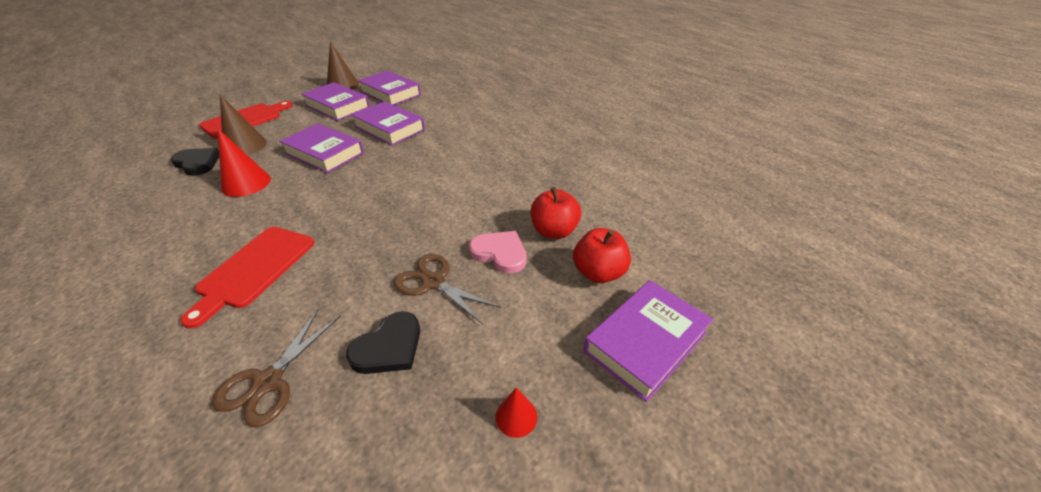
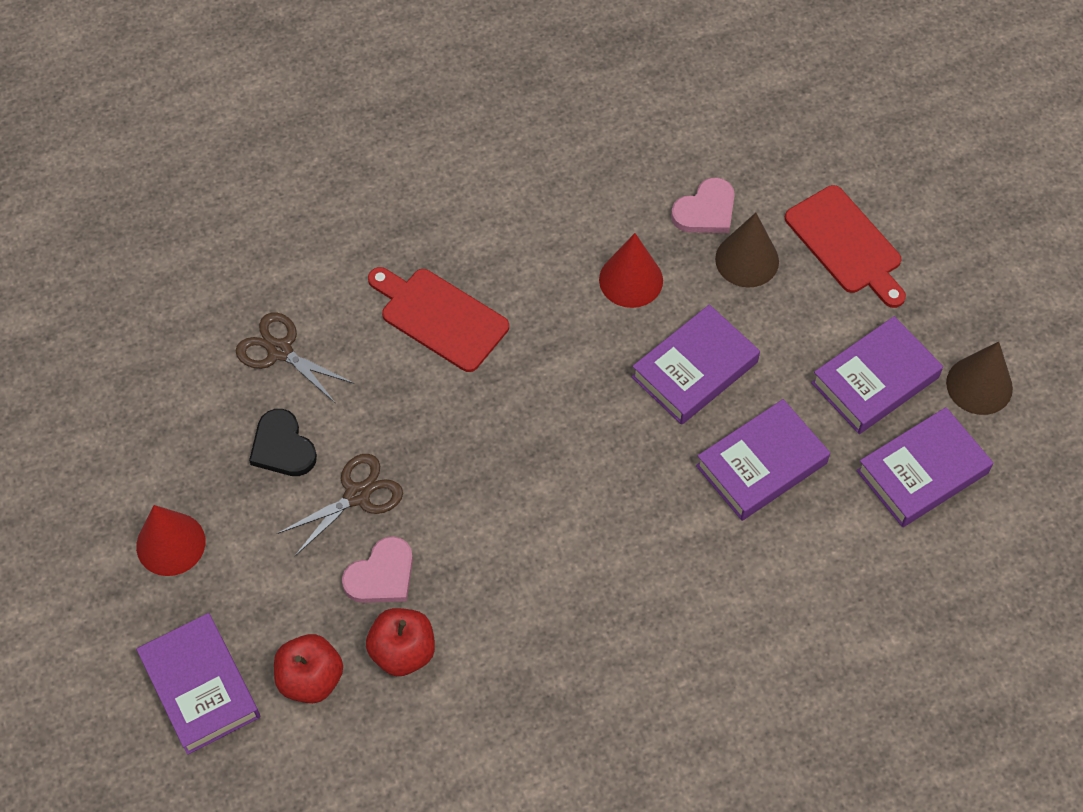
camera: 105 degrees right, 20 degrees up
(197, 163) = (705, 211): black heart -> pink heart
(516, 416) = (170, 544): red cone -> red cone, size x1.83

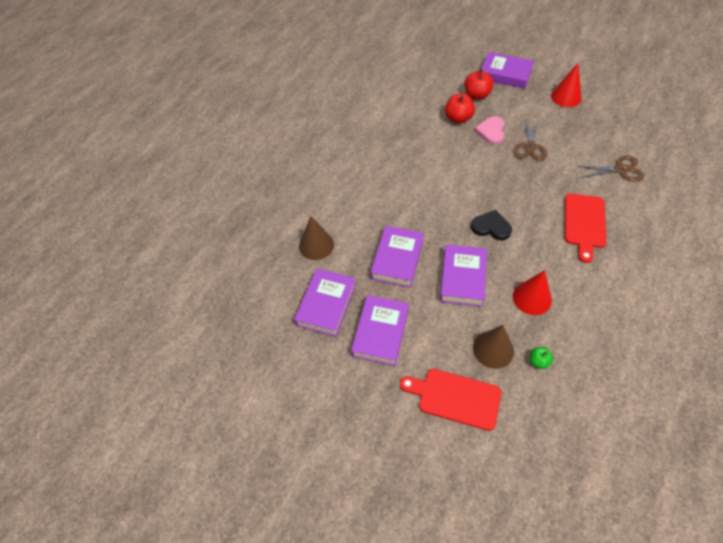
camera: 145 degrees right, 5 degrees down
(282, 447) = (574, 143): black heart -> black heart (491, 227)
(440, 317) = (584, 223): red cutting board -> red cutting board turned 105 degrees clockwise
(705, 211) = (538, 361): pink heart -> green apple
(979, 385) = (329, 367): brown cone -> brown cone (316, 245)

